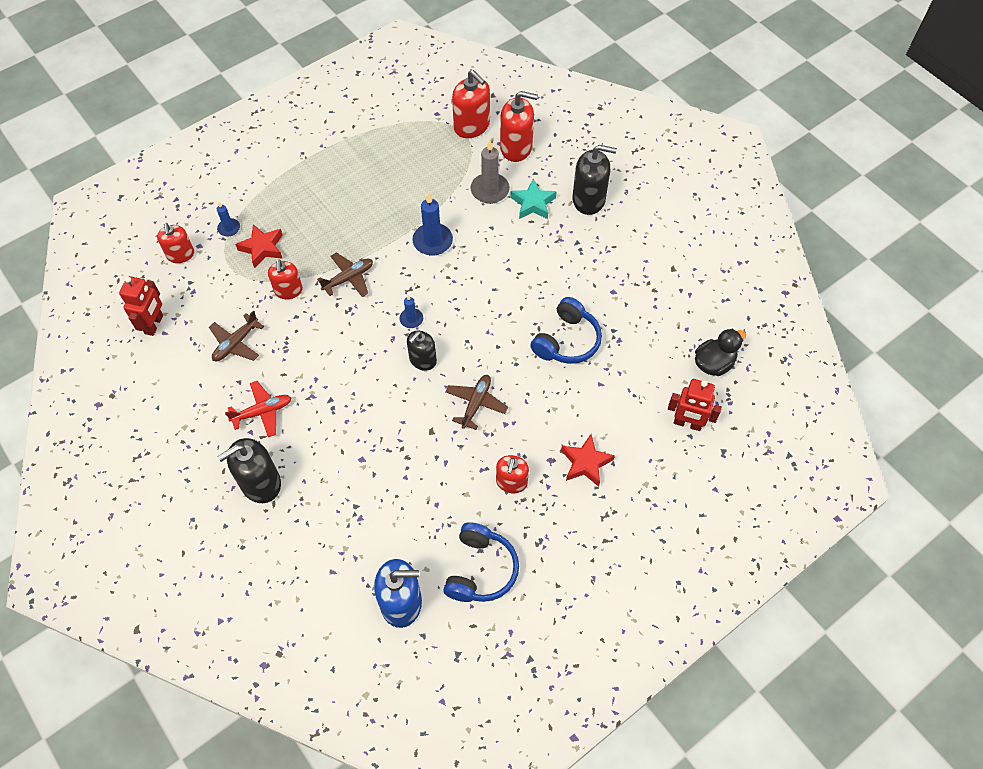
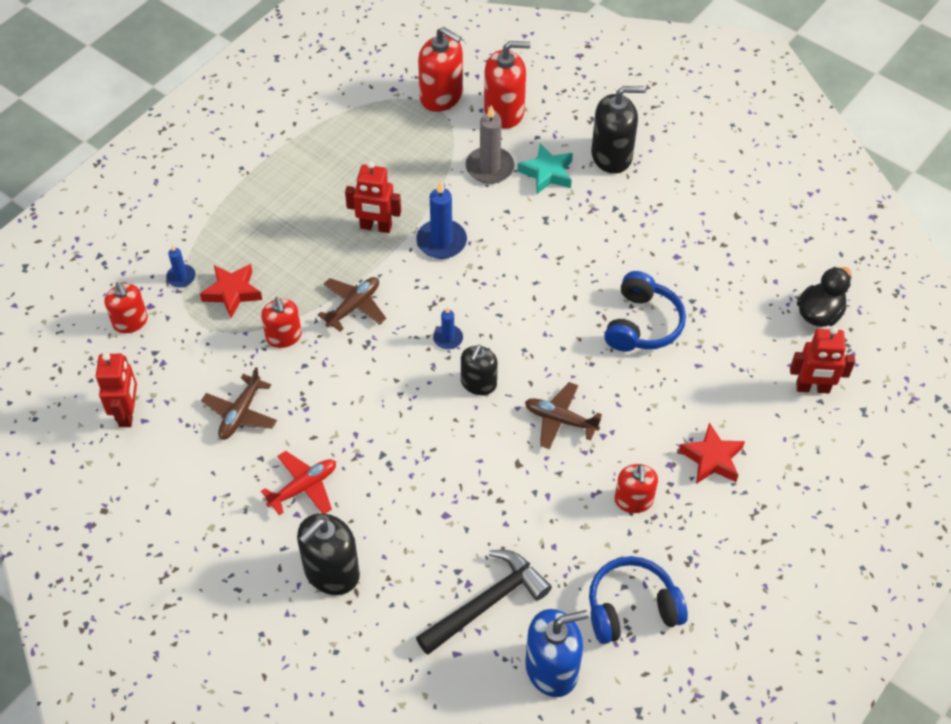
camera: 15 degrees left, 5 degrees down
(369, 537) = (487, 603): none -> black hammer
(386, 219) = (376, 227): none -> red robot
(476, 404) = (560, 420): brown plane -> brown plane turned 75 degrees counterclockwise
(480, 569) = (632, 608): blue headphones -> blue headphones turned 105 degrees counterclockwise

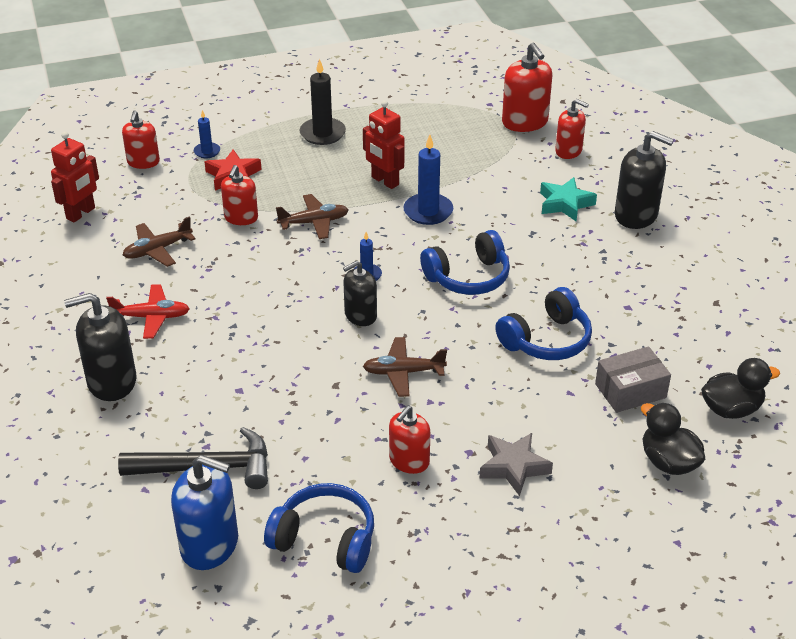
camera: 35 degrees right, 15 degrees down
(271, 200) = (322, 133): none -> black candle
(489, 167) = (518, 181): grey candle -> none
(504, 111) = (568, 151): red soap dispenser -> red soap dispenser, size x0.65
(532, 294) = (468, 277): none -> blue headphones
(560, 420) = (403, 372): brown plane -> brown plane turned 60 degrees counterclockwise
(712, 459) = (513, 467): red star -> grey star
(739, 338) = (630, 391): none -> grey box
(812, 388) = (668, 462): red robot -> black duck

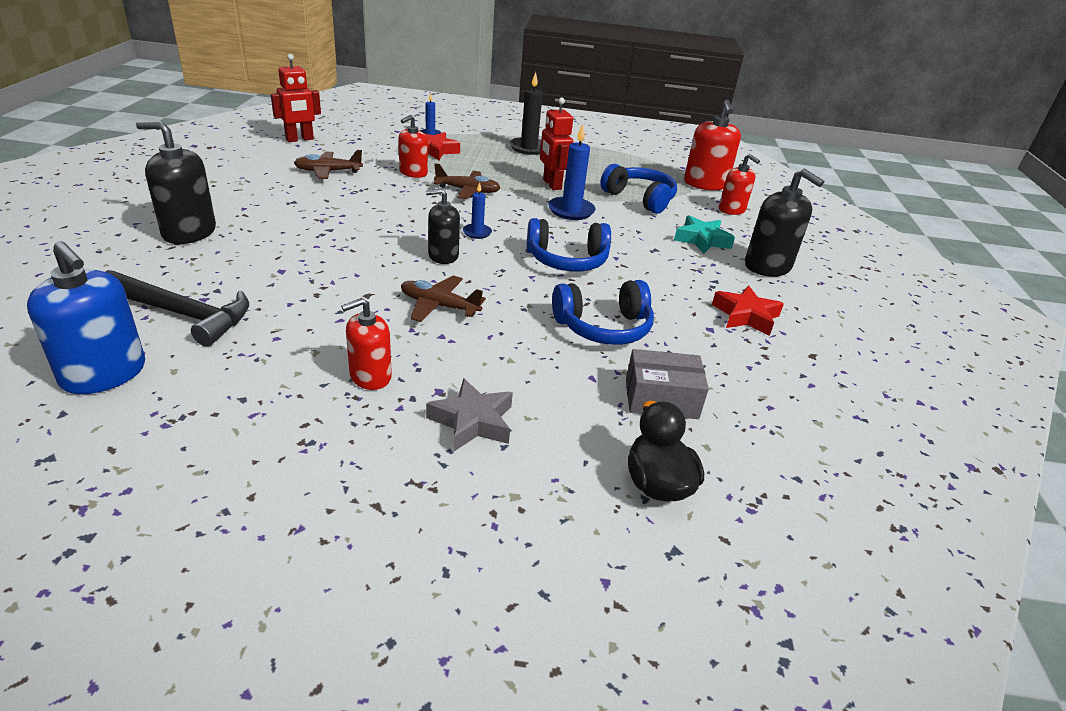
camera: 20 degrees right, 5 degrees down
(143, 162) = (378, 128): red soap dispenser -> none
(151, 317) = (272, 205): red plane -> none
(325, 539) = (212, 412): blue headphones -> blue headphones (639, 199)
(647, 281) = (746, 316): none -> red star
(731, 409) = (772, 458): black duck -> none

